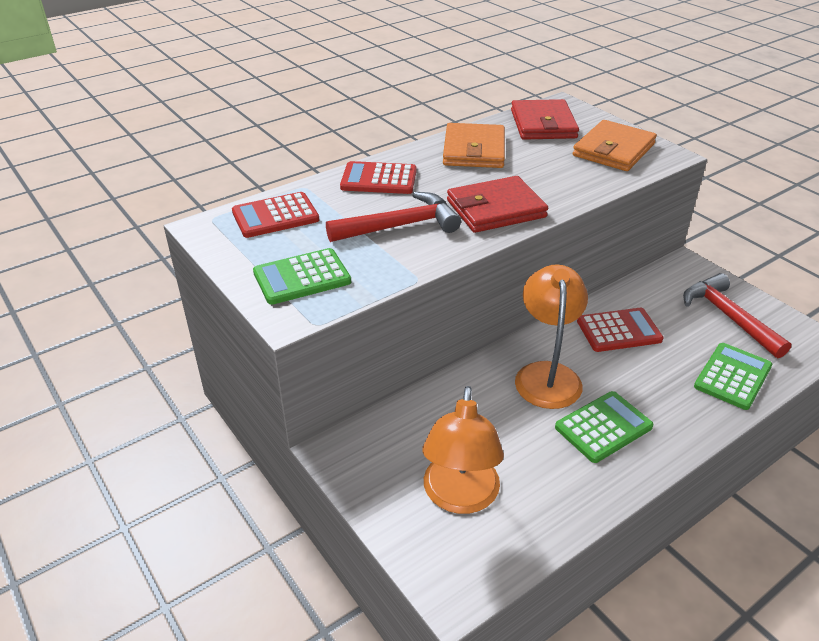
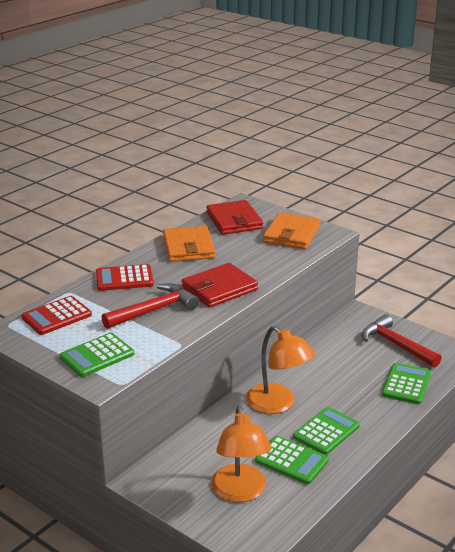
camera: 15 degrees left, 10 degrees down
(544, 463) = (291, 461): none -> green calculator
(547, 374) = (278, 404): orange lamp -> orange lamp turned 150 degrees clockwise
(619, 331) = (321, 366): red calculator -> none

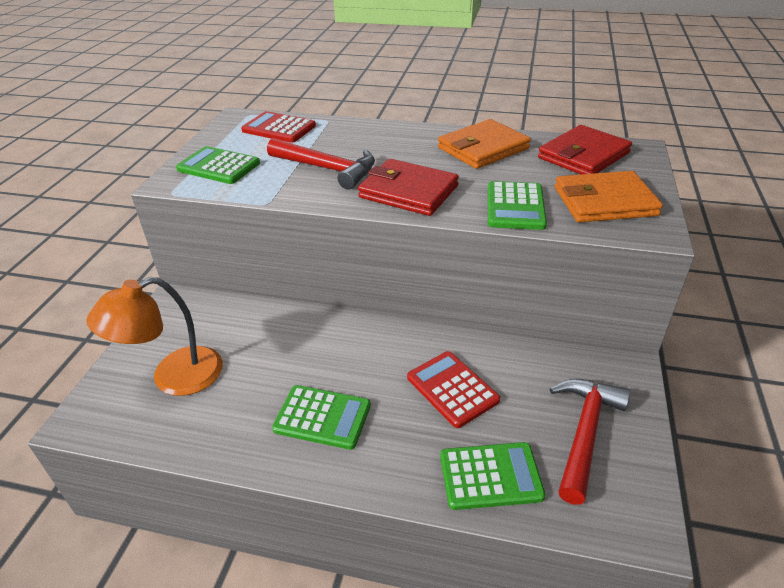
camera: 65 degrees right, 10 degrees up
(124, 278) = (378, 136): red calculator -> red calculator (452, 389)
(278, 404) = (354, 355): orange lamp -> none
(291, 461) = (247, 403): green calculator -> green calculator (515, 206)

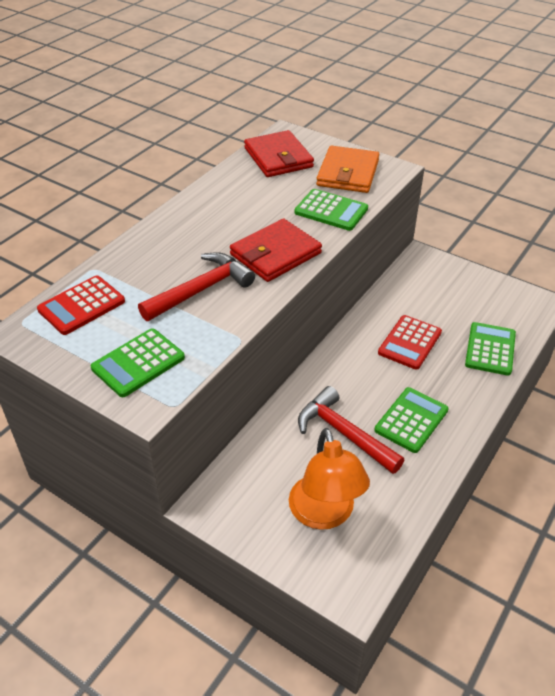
camera: 70 degrees left, 5 degrees up
(452, 389) = (409, 342): red calculator -> red calculator turned 45 degrees counterclockwise
(483, 148) = (230, 197): orange wallet -> none
(584, 433) = (470, 297): red hammer -> red hammer (344, 433)

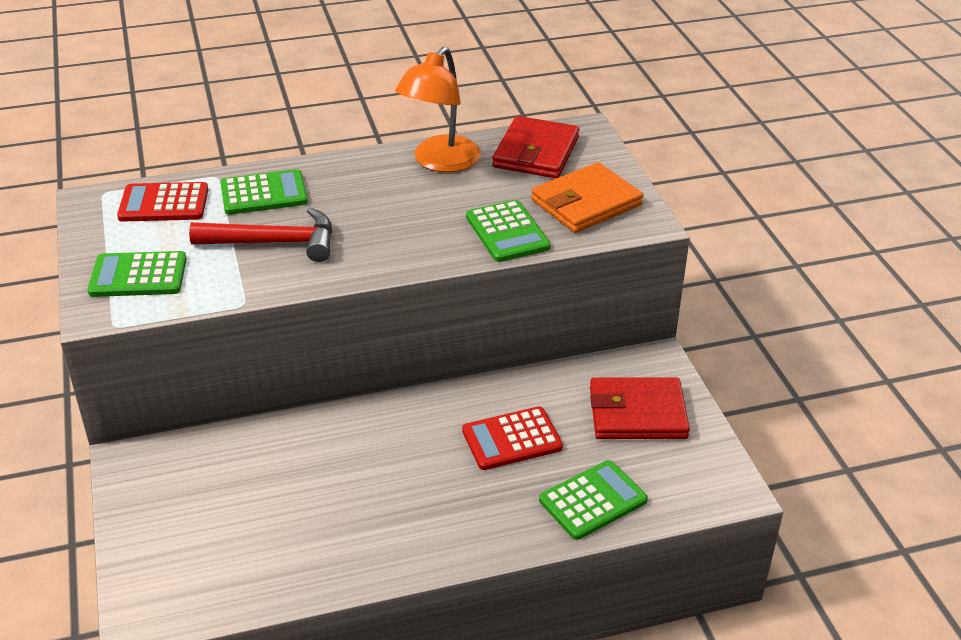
camera: 40 degrees right, 5 degrees down
(275, 254) = (388, 245): red wallet -> red wallet (637, 413)
(325, 514) = (210, 537): orange lamp -> orange lamp (440, 162)
(344, 433) = (324, 481): red hammer -> none
(411, 420) = (405, 512): green calculator -> green calculator (264, 194)

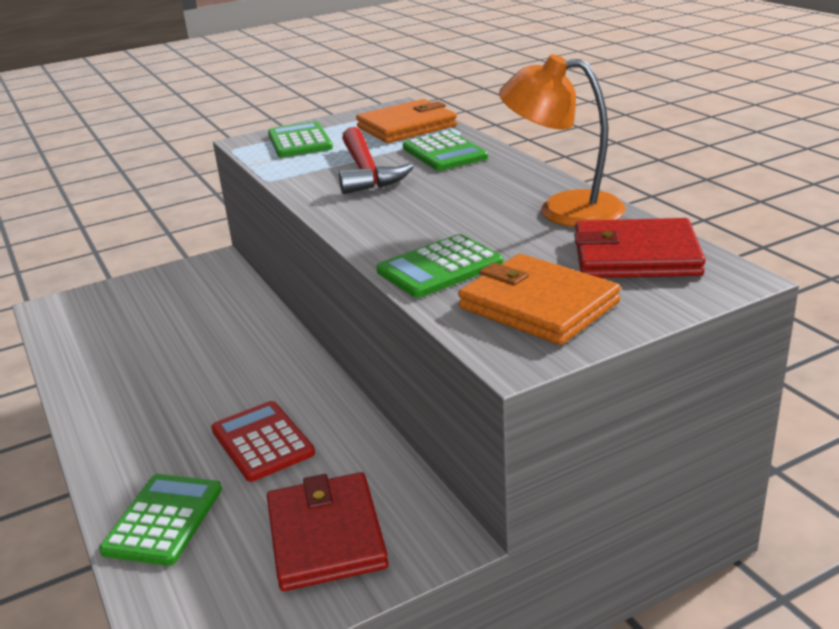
camera: 80 degrees right, 10 degrees down
(164, 203) = (406, 127): red calculator -> orange wallet
(593, 500) = (164, 520): green calculator -> green calculator turned 120 degrees counterclockwise

